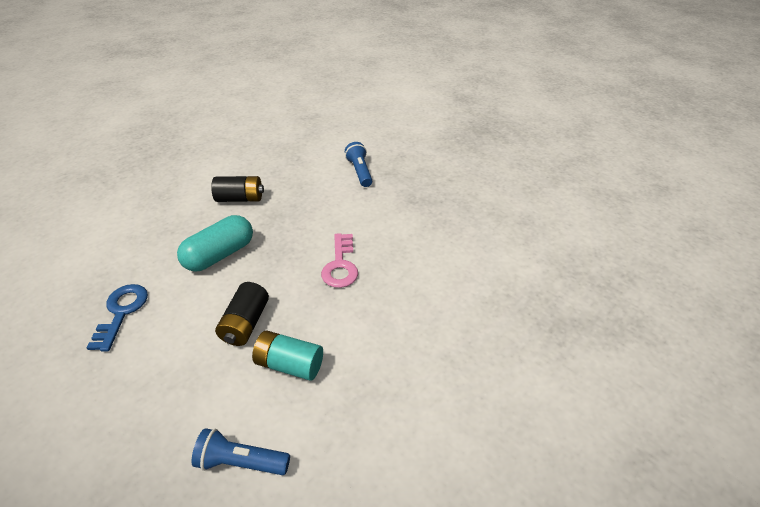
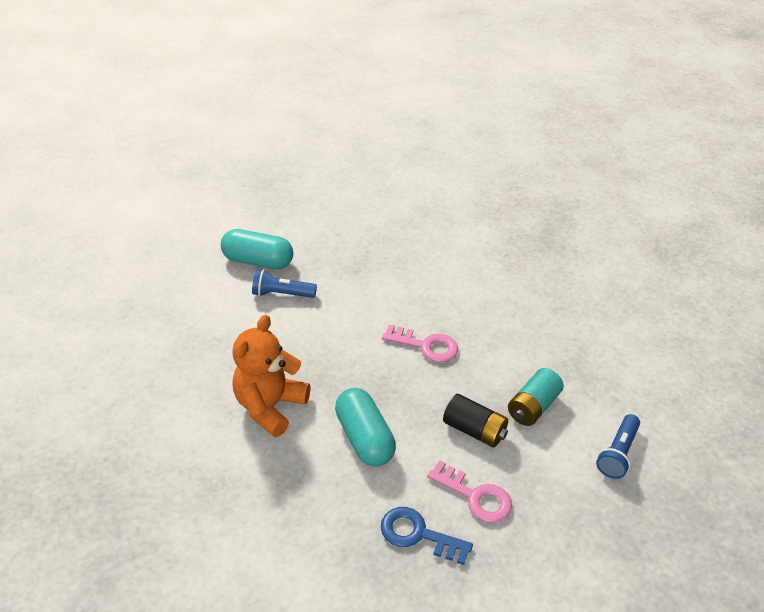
camera: 70 degrees left, 0 degrees up
(166, 342) = (475, 496): none -> pink key
(240, 198) = (270, 406): black battery -> orange teddy bear
(389, 151) = (258, 261): none -> turquoise capsule

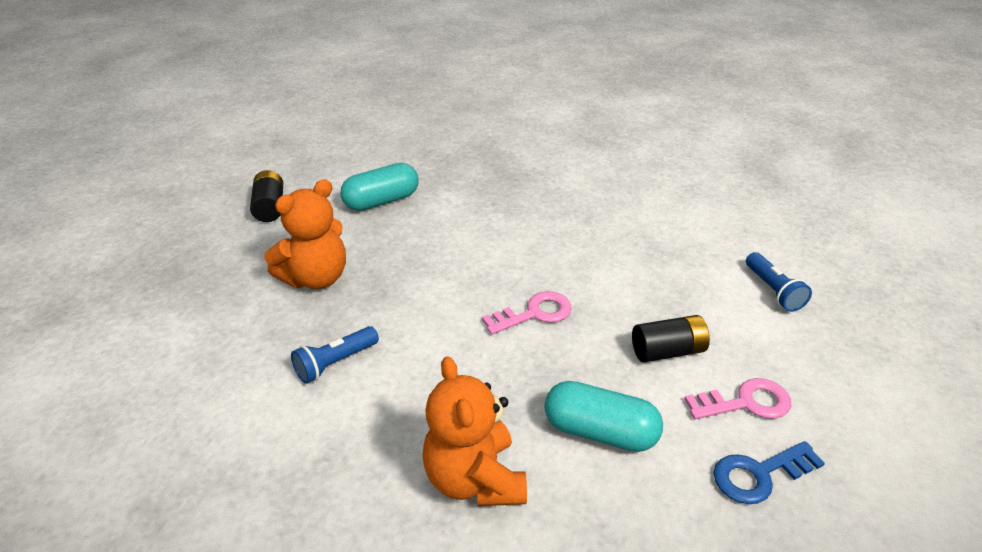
camera: 45 degrees left, 5 degrees down
(258, 261) = (264, 350): turquoise capsule -> turquoise capsule (382, 201)
(332, 236) = (316, 278): none -> orange teddy bear
(363, 171) = (270, 207): none -> black battery
(533, 407) = (677, 300): turquoise battery -> none

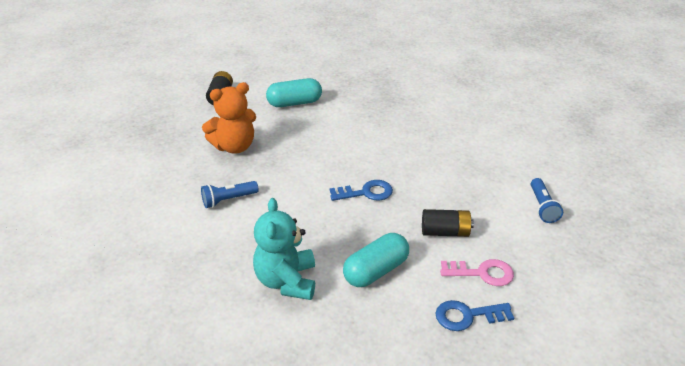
camera: 15 degrees right, 0 degrees up
(474, 479) = (286, 281): orange teddy bear -> turquoise teddy bear
(534, 313) = (366, 193): pink key -> blue key
(600, 432) = (376, 271): turquoise capsule -> turquoise capsule turned 75 degrees counterclockwise

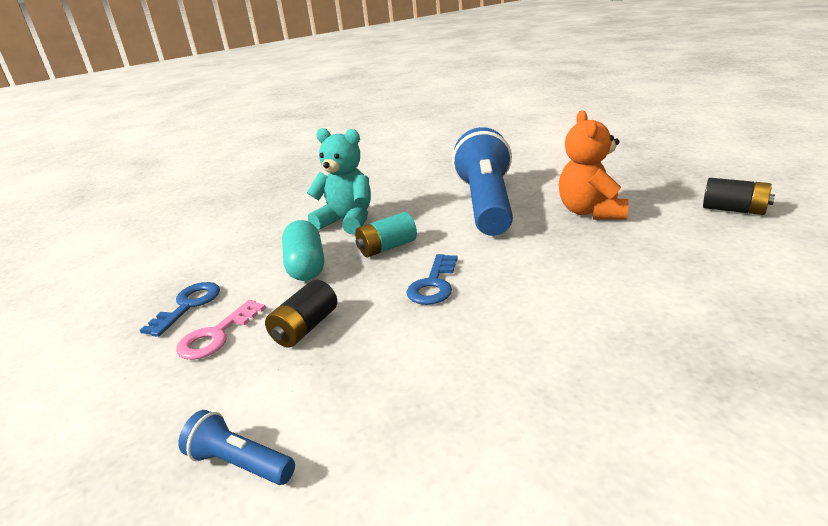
camera: 120 degrees right, 10 degrees down
(228, 200) = (486, 204): blue flashlight -> blue flashlight, size x2.35
(294, 103) = (708, 263): turquoise capsule -> none
(327, 233) = (387, 248): none -> turquoise battery

